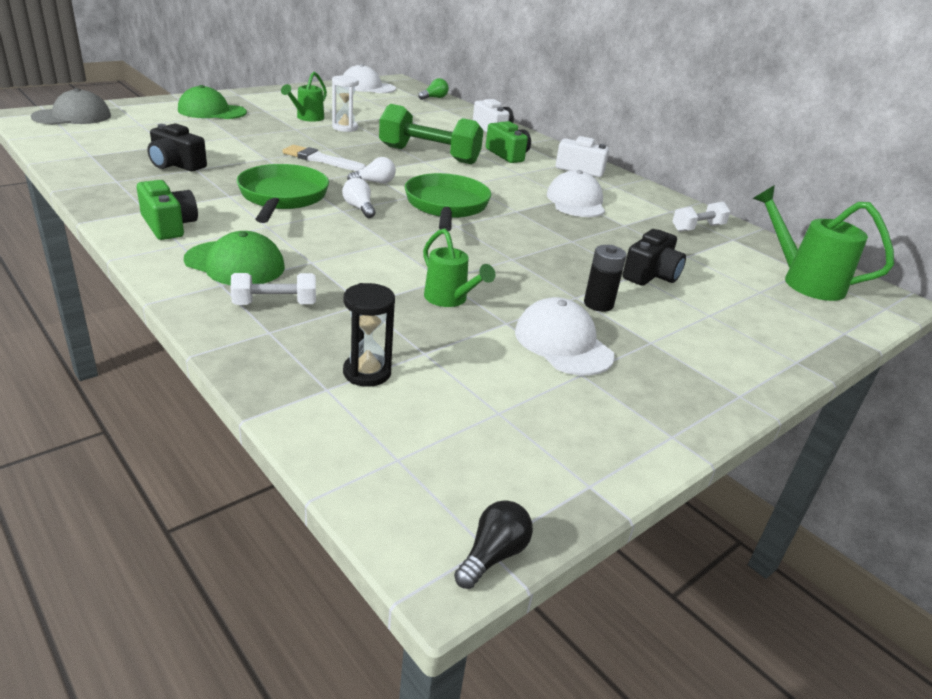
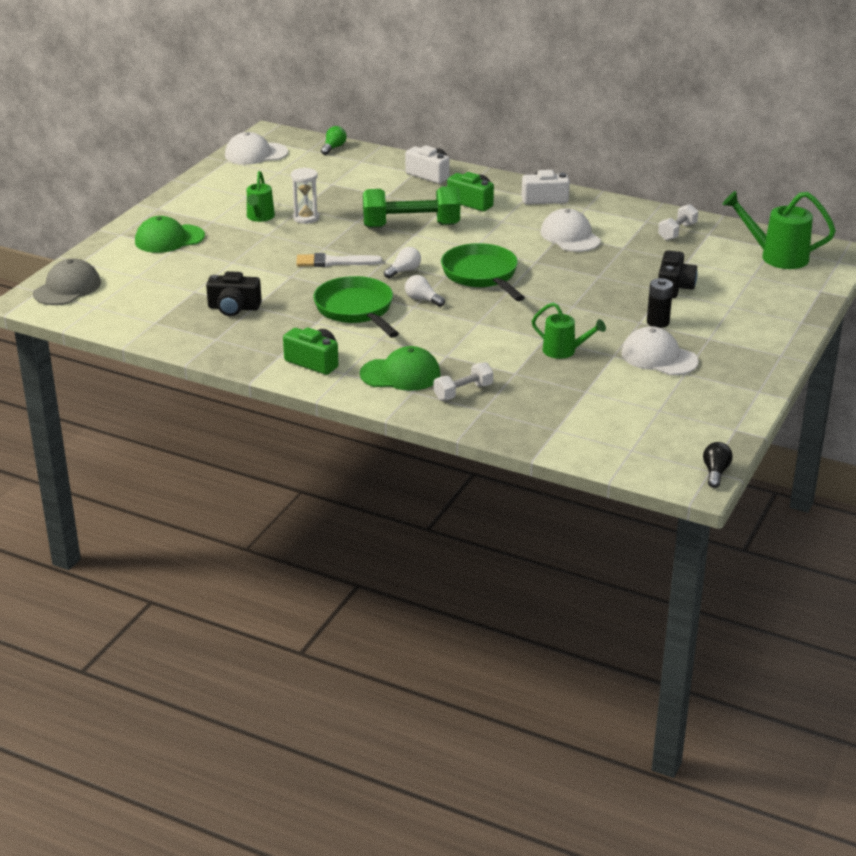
camera: 20 degrees left, 0 degrees up
(367, 373) = (567, 413): black hourglass -> none

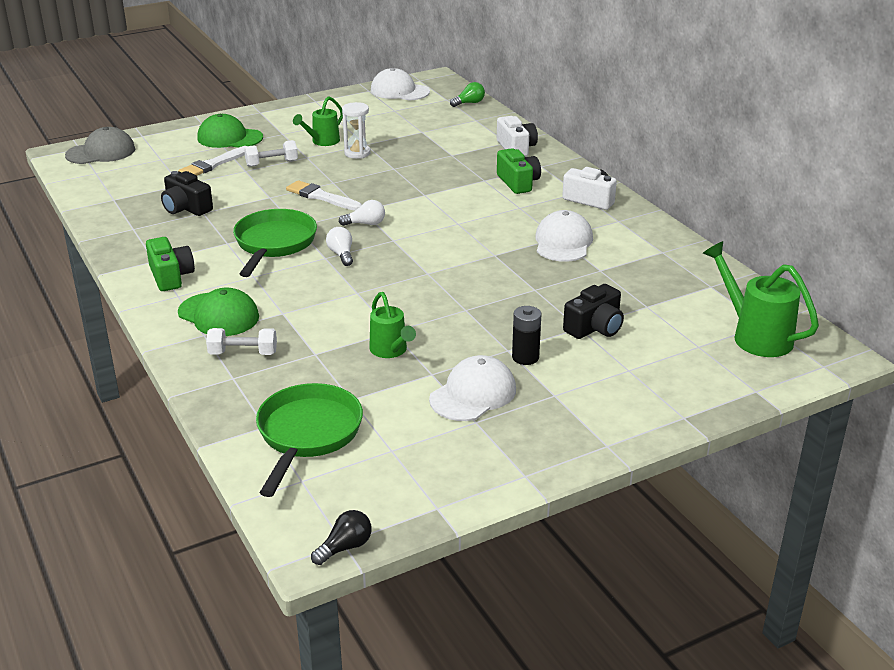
camera: 35 degrees right, 0 degrees up
(194, 266) = (213, 164): none -> white brush
(411, 226) = (433, 186): green dumbbell -> none
(482, 275) = (426, 251): green pan -> green pan (308, 434)
(659, 357) = (473, 394): white cap -> white cap turned 60 degrees clockwise
(677, 232) = (679, 273): white dumbbell -> white dumbbell (272, 163)

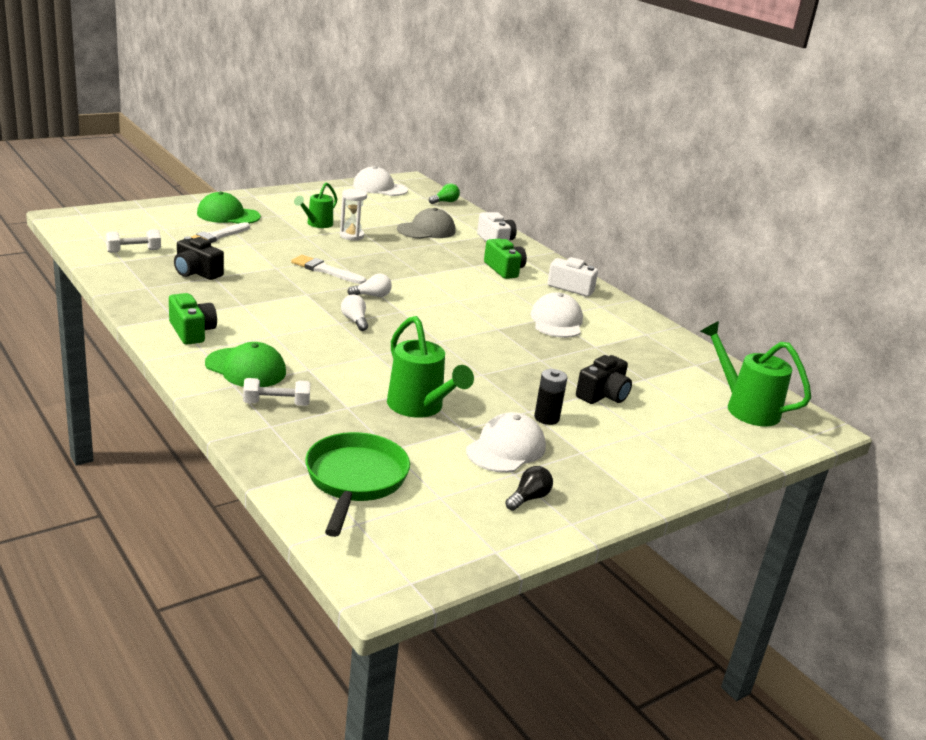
camera: 10 degrees left, 5 degrees down
(101, 152) = (103, 219): grey cap -> grey cap (426, 230)
(272, 163) = (273, 239): white dumbbell -> white dumbbell (134, 251)
(274, 244) = (288, 308): green pan -> none
(345, 547) = (414, 587): black light bulb -> black light bulb (528, 498)
(390, 351) = (419, 407): green watering can -> green watering can, size x1.57

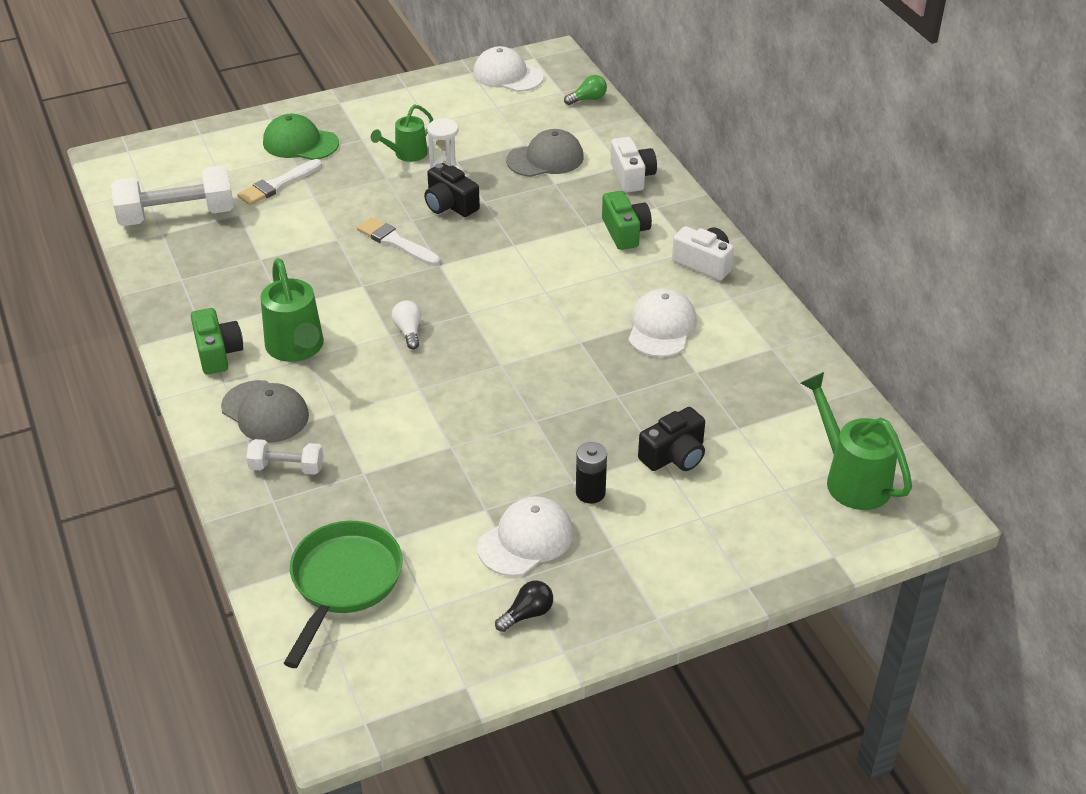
camera: 15 degrees right, 15 degrees up
(134, 251) = (177, 216): white dumbbell -> white dumbbell, size x1.91
(196, 272) = (242, 251): black camera -> black camera (450, 205)
(246, 368) = (265, 412): green cap -> grey cap
(372, 296) = (441, 286): white light bulb -> none
(419, 407) = (445, 474): green watering can -> green watering can (296, 348)

